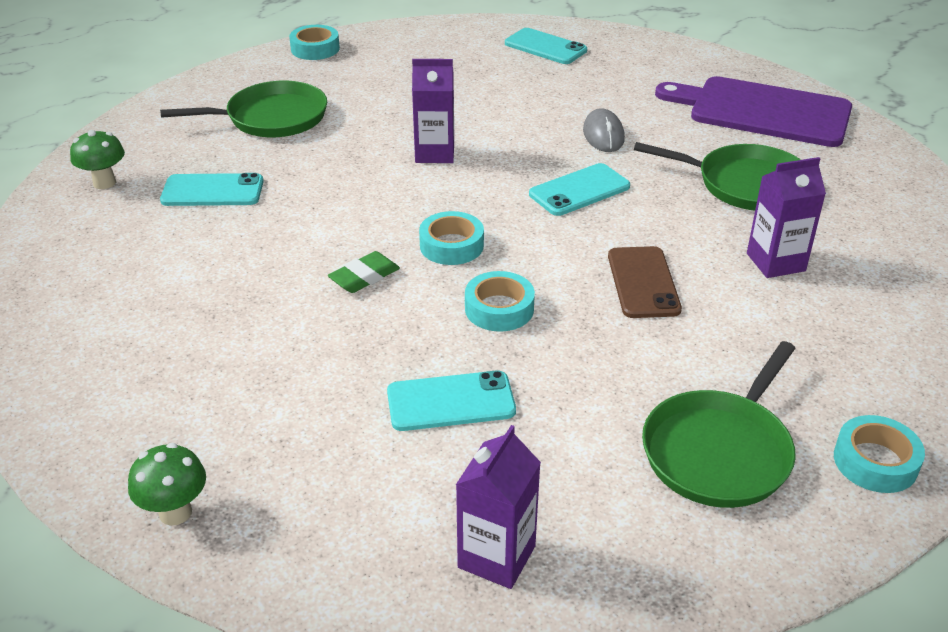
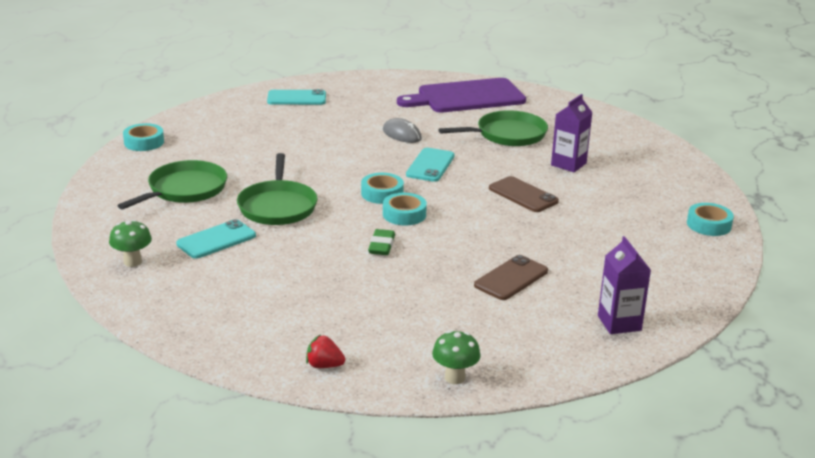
camera: 40 degrees left, 10 degrees down
(75, 408) = (324, 365): none -> red strawberry
(434, 153) = (321, 174): purple carton -> none
(451, 402) = (511, 278): turquoise phone -> brown phone
(499, 309) = (473, 232): turquoise tape -> turquoise tape (382, 193)
(719, 451) = (649, 247): green pan -> green pan (277, 206)

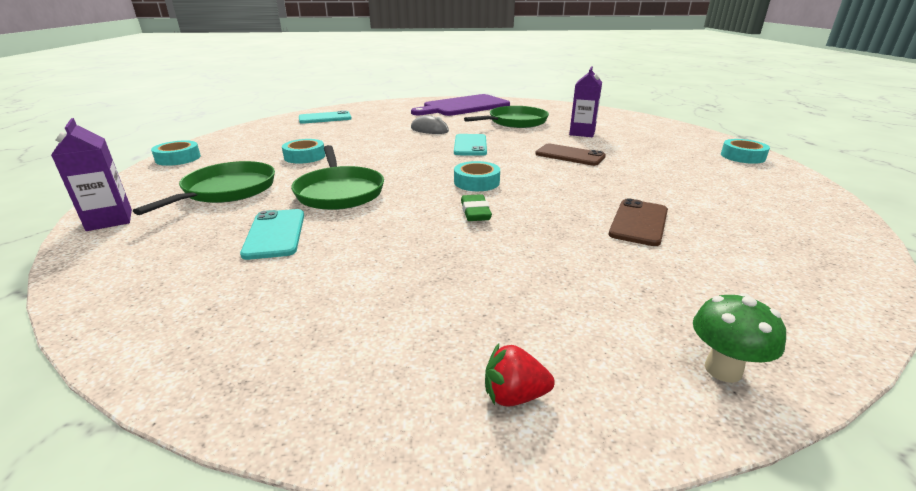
camera: 15 degrees left, 0 degrees up
(132, 262) = (155, 278): green mushroom -> none
(216, 240) = (275, 234): turquoise phone -> turquoise phone turned 45 degrees counterclockwise
(382, 193) = (442, 169): turquoise tape -> turquoise tape (304, 156)
(619, 323) = (803, 249): purple carton -> purple carton (109, 220)

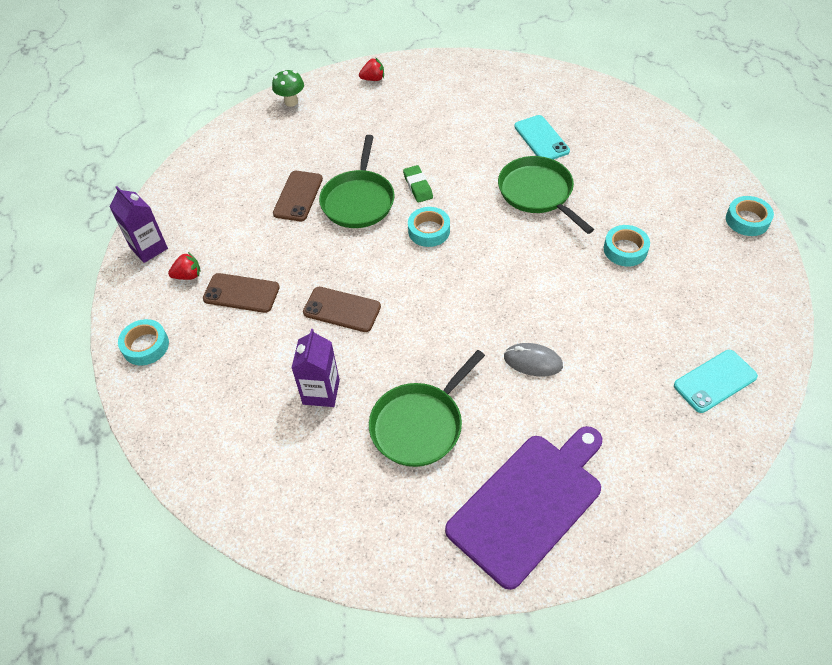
camera: 170 degrees right, 25 degrees up
(109, 220) = (666, 130): purple carton -> purple carton (149, 248)
(227, 190) = (630, 177): green pan -> green pan (358, 201)
(470, 145) = (460, 316): turquoise phone -> none
(671, 170) = (241, 293): none -> brown phone
(739, 183) = (188, 275): none -> red strawberry

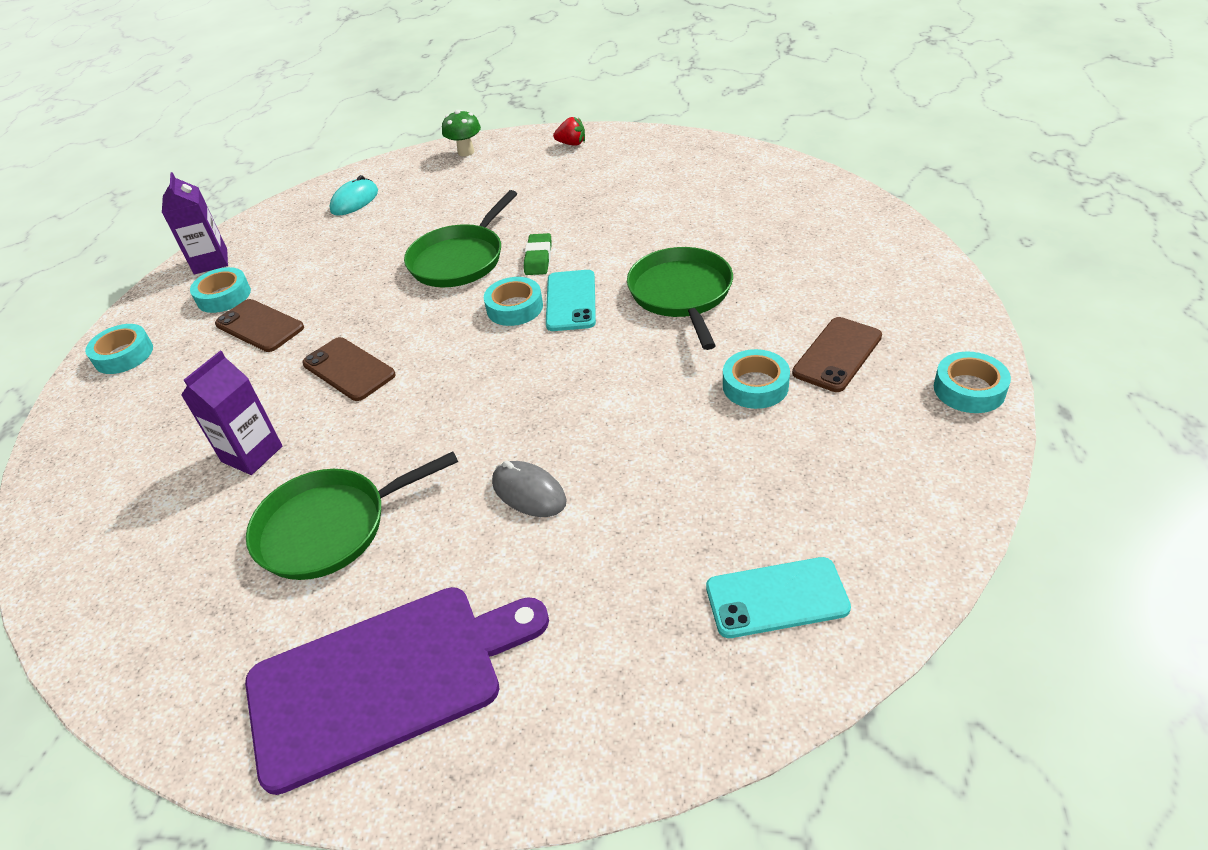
camera: 25 degrees right, 10 degrees down
(188, 275) = (224, 296): red strawberry -> turquoise tape
(231, 166) = (355, 201): none -> turquoise mouse
(298, 196) = (398, 242): brown phone -> brown phone (837, 354)
(541, 139) = (729, 235): turquoise phone -> turquoise phone (571, 301)

